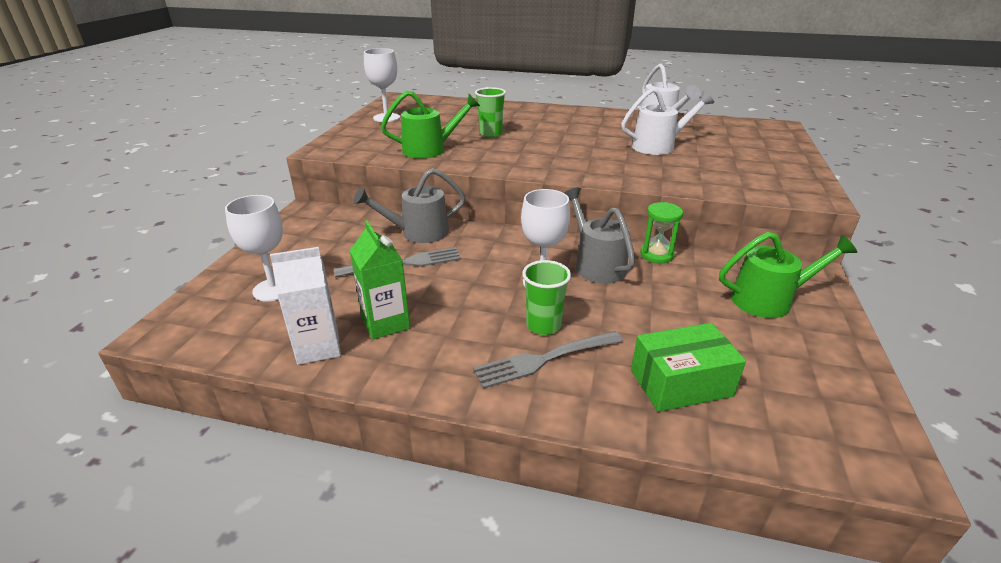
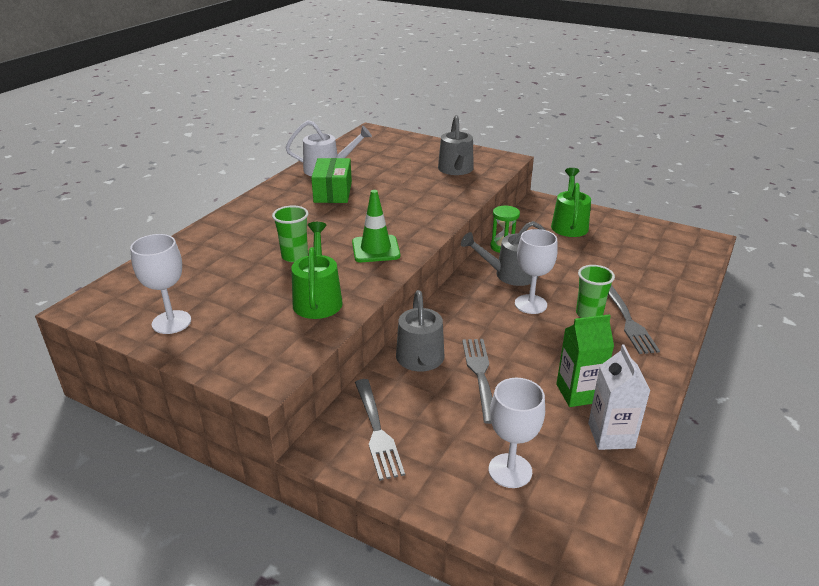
camera: 75 degrees left, 0 degrees up
(325, 226) = (376, 430): none -> grey fork
(522, 158) = (375, 249): none -> green traffic cone
(659, 146) = (385, 184): white watering can -> none
(681, 383) = (650, 277): green box -> green box (333, 192)
(739, 173) = (456, 170): none -> grey watering can

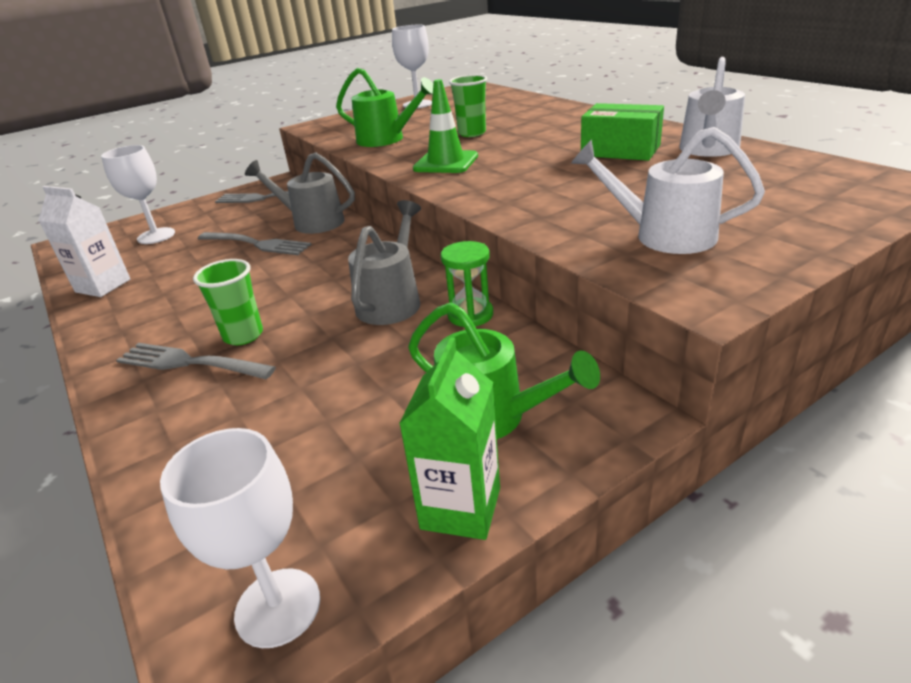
camera: 120 degrees right, 0 degrees up
(456, 170) = (662, 235): grey watering can -> white watering can
(530, 304) = (315, 298): white goblet -> white goblet (278, 607)
(578, 393) = (162, 285): green carton -> green carton (461, 508)

